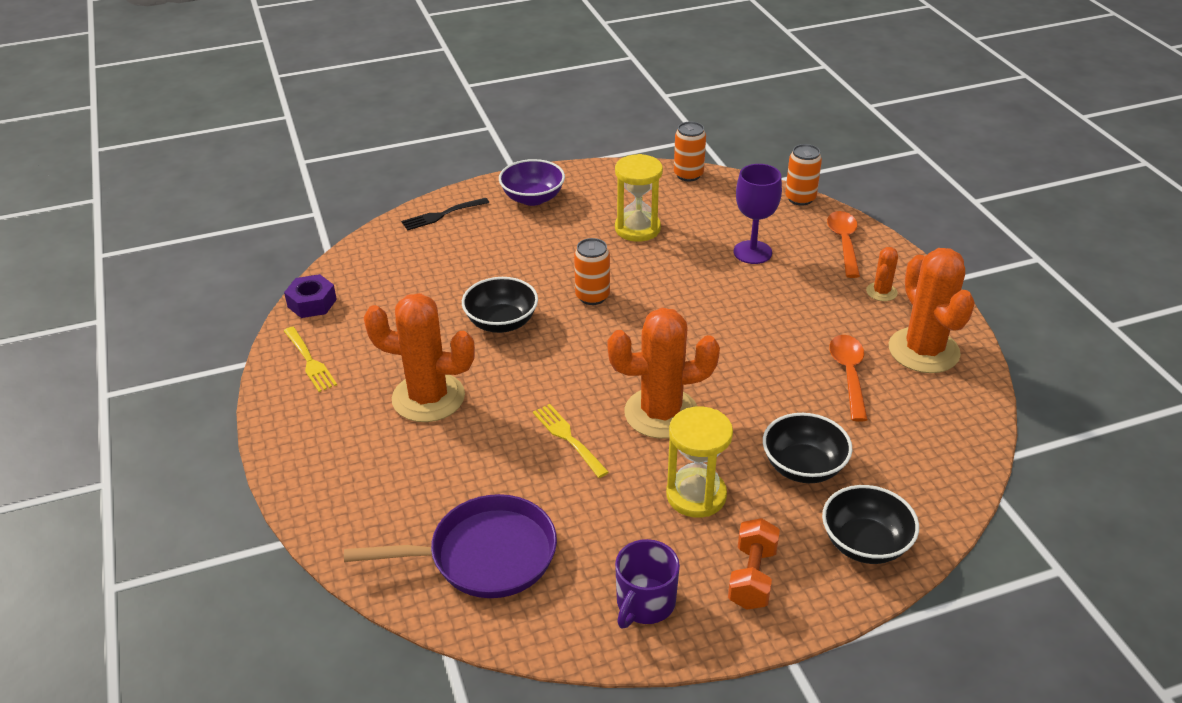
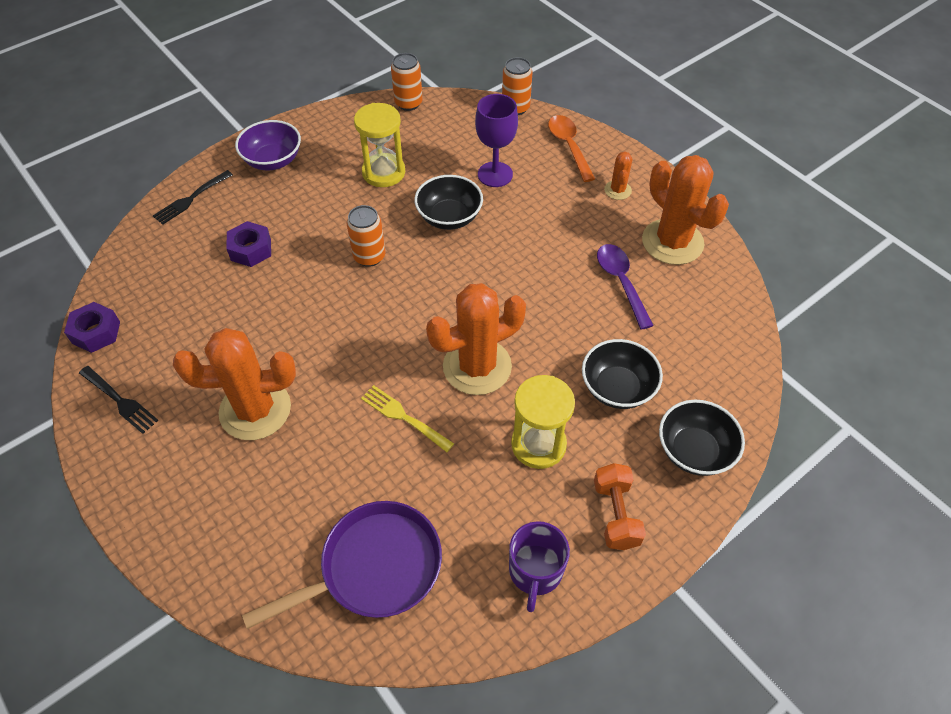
camera: 20 degrees left, 15 degrees up
(309, 361) = (119, 400): yellow fork -> black fork
(480, 267) = (251, 249): none -> purple nut
(501, 322) = (294, 307): black bowl -> black bowl (449, 217)
(849, 374) = (621, 282): orange spoon -> purple spoon

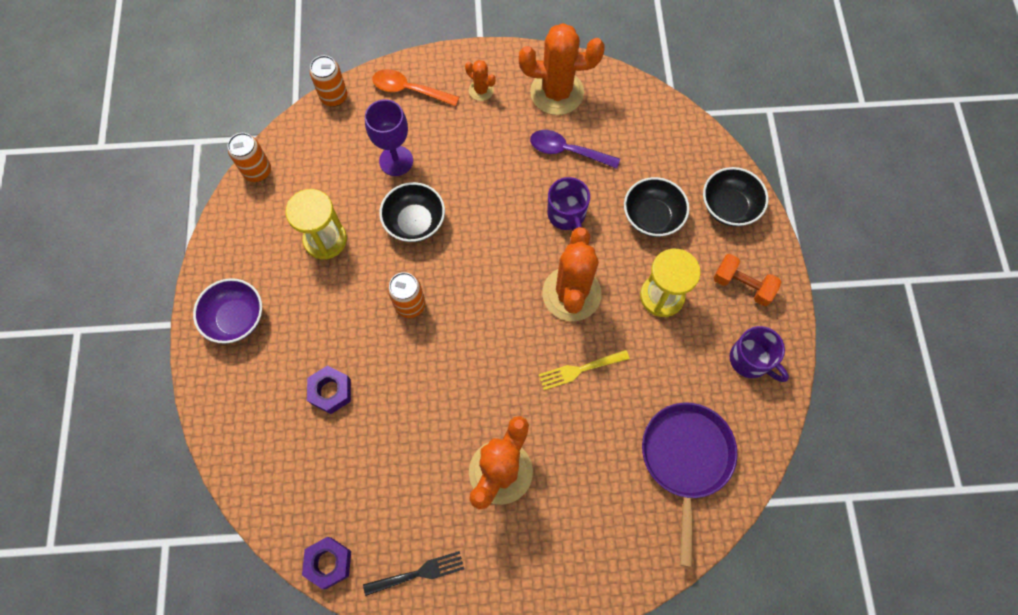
camera: 55 degrees left, 15 degrees up
(191, 198) = (228, 410): black fork -> none
(555, 318) = (566, 215): none -> purple mug

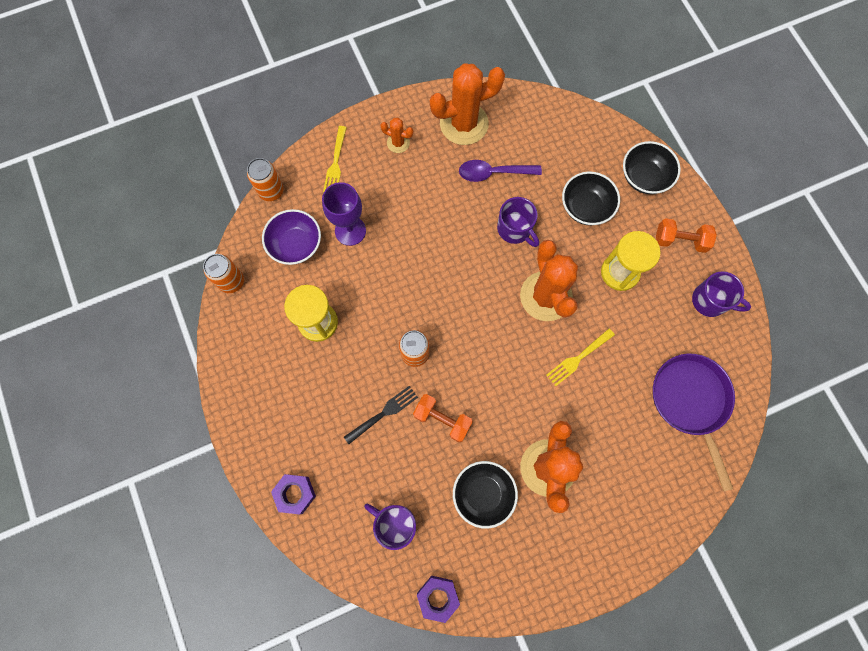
camera: 20 degrees left, 5 degrees up
(236, 318) = (269, 419): purple bowl -> purple bowl (296, 245)
(317, 470) = (395, 524): none -> purple mug
(331, 391) = (379, 452): purple nut -> purple nut (295, 493)
(409, 90) = (335, 163): orange spoon -> yellow fork
(410, 381) = (442, 419): none -> orange dumbbell
(415, 222) = (389, 280): black bowl -> black bowl (483, 494)
(417, 574) = (514, 577): black fork -> black fork (383, 414)

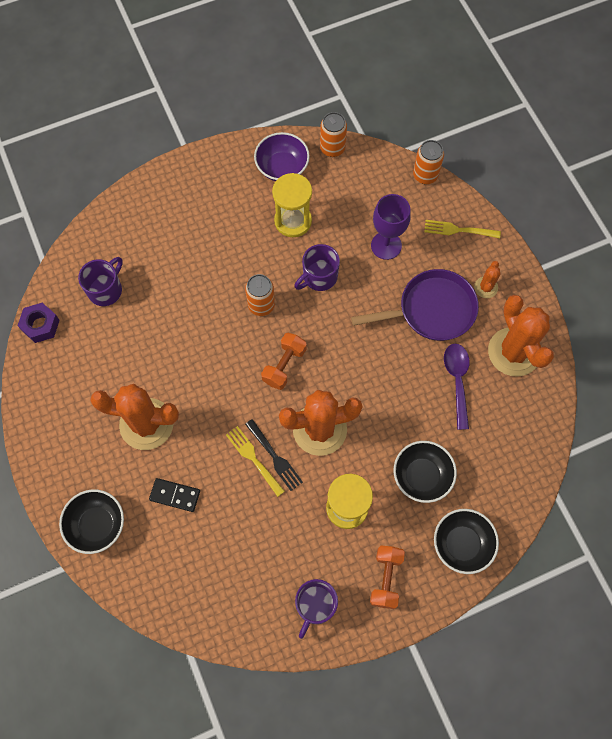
camera: 90 degrees right, 5 degrees down
(295, 493) = (138, 209): purple nut -> none
(296, 245) = (370, 199): purple bowl -> purple bowl (282, 167)
(383, 414) = (204, 278): black fork -> black fork (274, 456)
(442, 419) = (197, 329): orange dumbbell -> orange dumbbell (284, 365)
(483, 494) = (126, 364): black bowl -> black bowl (97, 525)
(515, 229) = (393, 401): purple mug -> purple mug (319, 277)
(619, 434) = (175, 495): none -> black domino
(691, 402) = (204, 572): purple pan -> purple pan (431, 310)

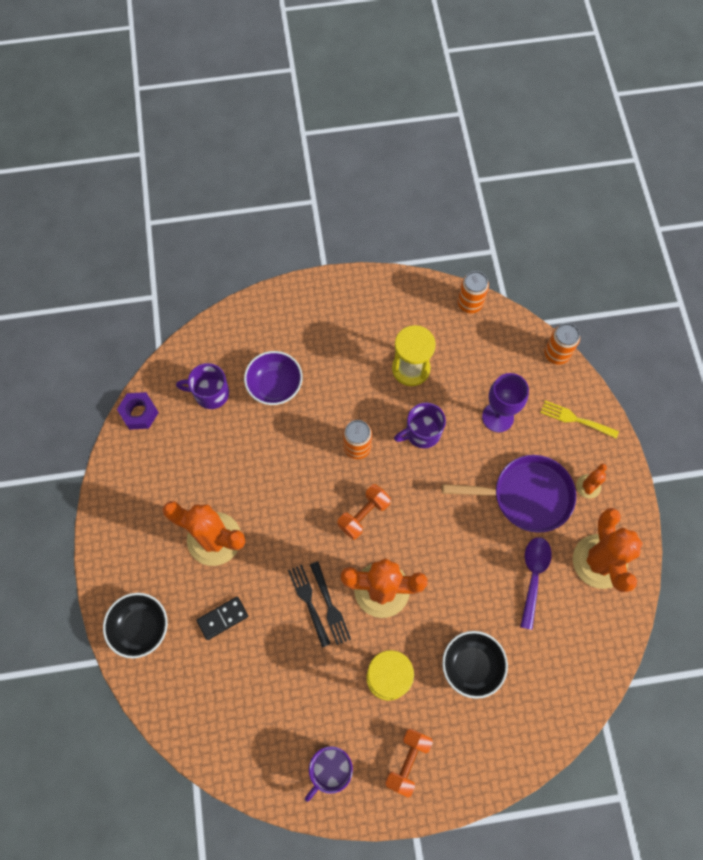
camera: 15 degrees right, 0 degrees up
(106, 290) = (210, 393): purple mug -> purple mug turned 135 degrees counterclockwise
(175, 495) = (222, 618): black domino -> black domino turned 60 degrees counterclockwise
(254, 459) = (309, 602): yellow fork -> black fork
(282, 167) = (414, 311): purple bowl -> purple bowl (275, 386)
(462, 544) = (494, 747): black bowl -> none

